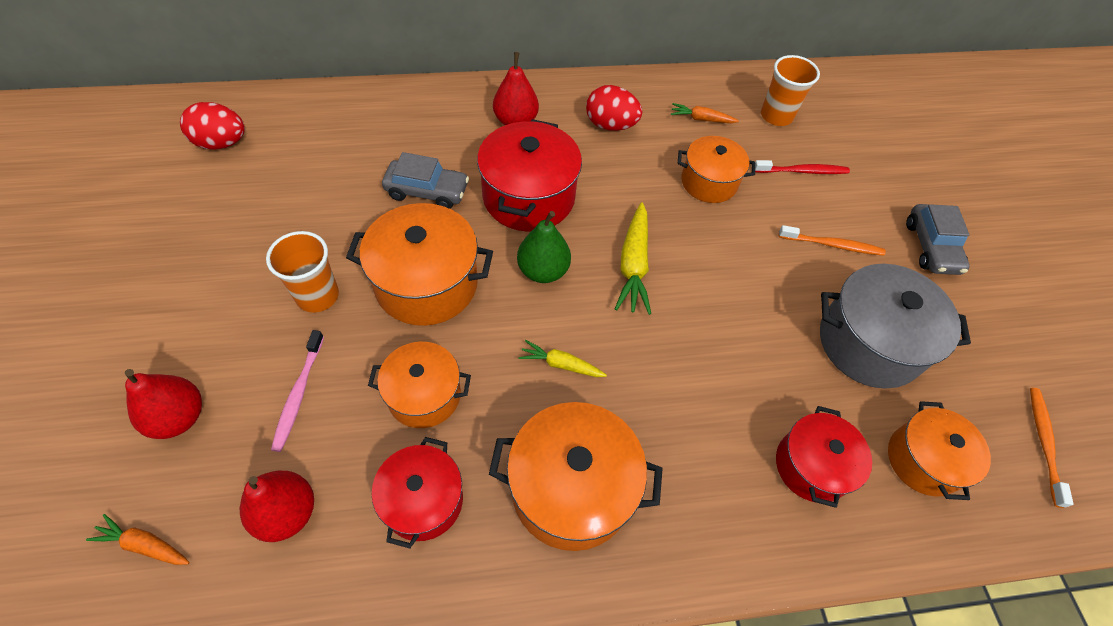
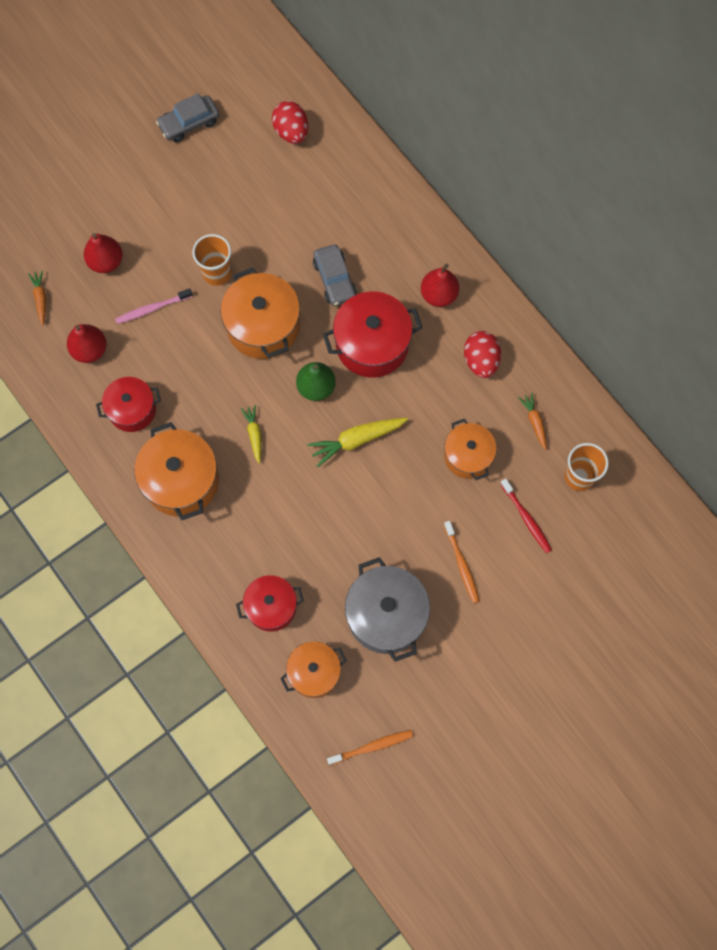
camera: 65 degrees right, 15 degrees up
(424, 395) = (190, 372): orange pot -> none
(931, 247) = (506, 636): grey car -> grey car (189, 123)

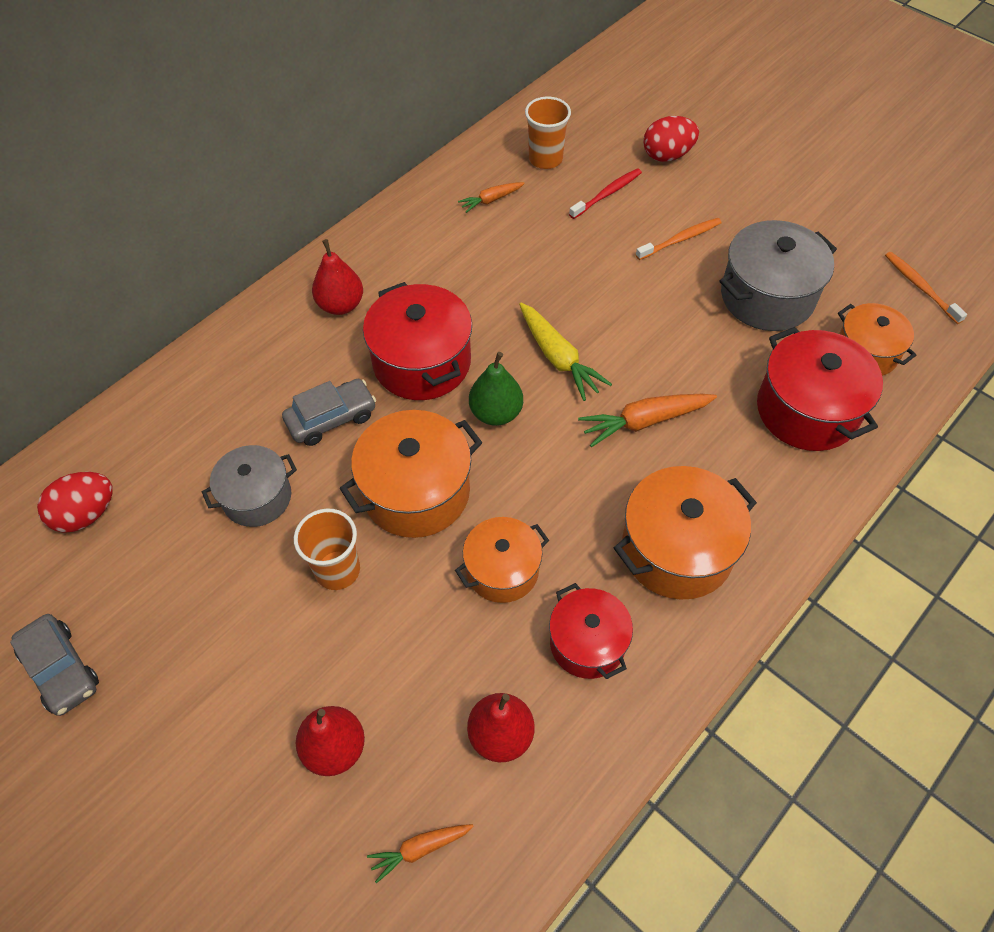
camera: 100 degrees left, 15 degrees down
(152, 309) = (411, 652): pink toothbrush -> none
(254, 434) = (582, 472): yellow carrot -> none
(271, 607) = (807, 410): red pot -> red pot, size x1.55
(281, 230) = (257, 497): none -> grey pot
(286, 487) = (644, 422): none -> orange carrot
(468, 456) = (548, 251): orange pot -> orange pot (502, 570)
(481, 361) = (424, 254): red egg -> red egg (667, 155)

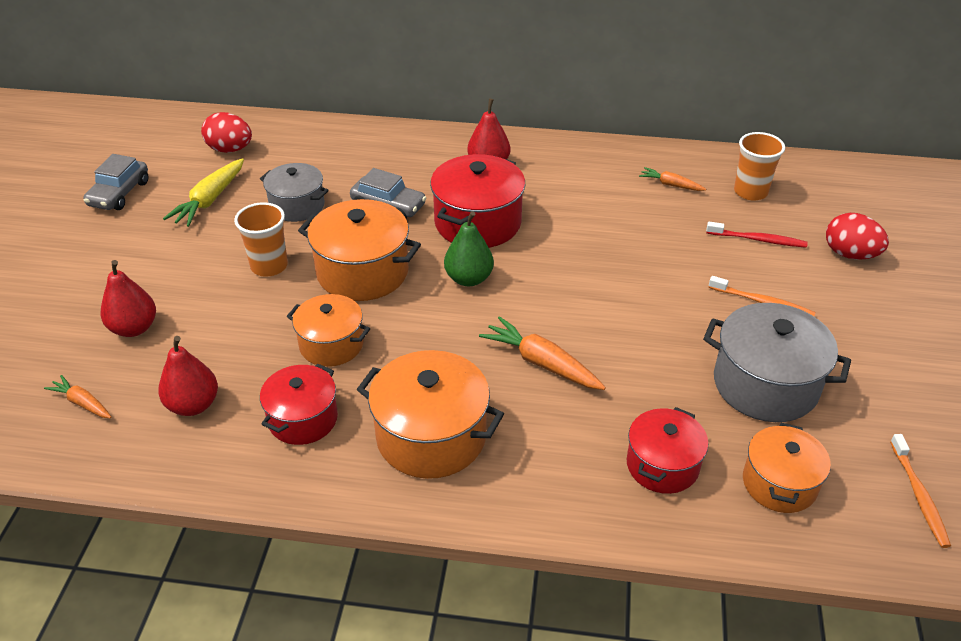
camera: 55 degrees right, 15 degrees down
(558, 358) = (555, 287): yellow carrot -> yellow carrot (209, 200)
(807, 410) = (662, 465): red pot -> red pot, size x0.64
(920, 287) = (919, 496): orange toothbrush -> orange toothbrush turned 150 degrees clockwise

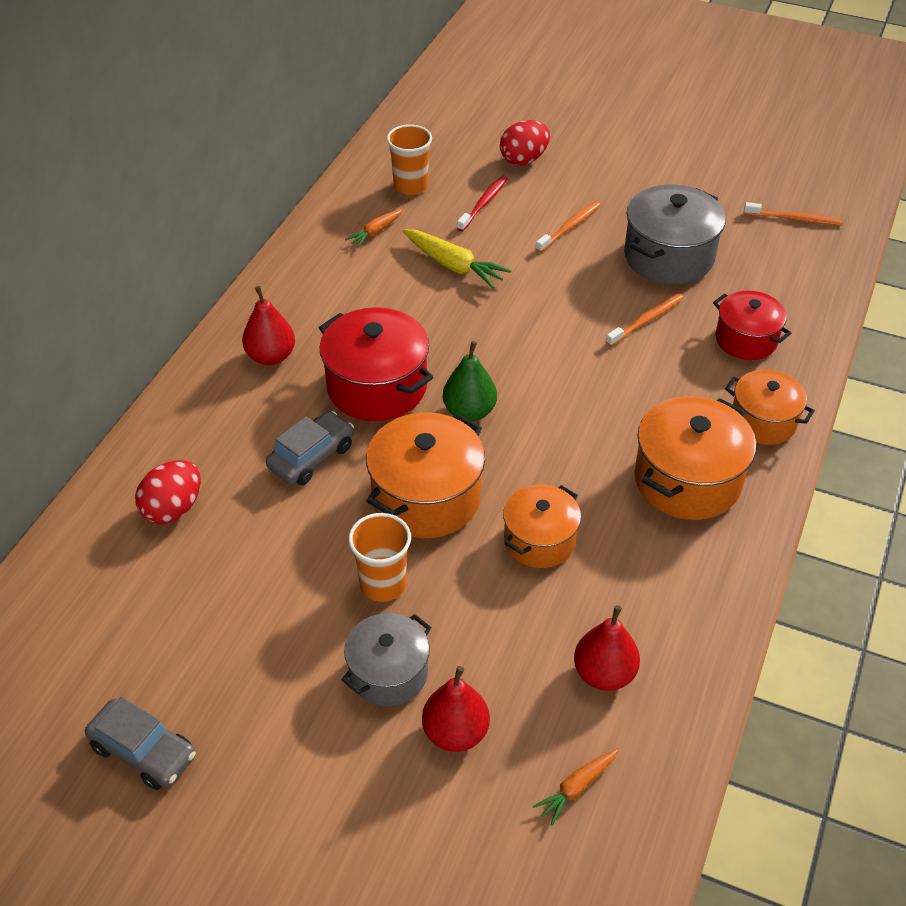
camera: 75 degrees left, 5 degrees up
(209, 200) = (214, 638): yellow carrot -> yellow carrot (454, 266)
(230, 149) = (98, 607): red egg -> red egg (173, 509)
(297, 206) = (271, 544): grey pot -> grey pot (388, 673)
(303, 419) = (645, 577): red pot -> none
(541, 363) = (609, 384): orange carrot -> none
(650, 379) = (646, 320): none -> orange toothbrush
(779, 483) = (774, 282): orange pot -> orange pot (763, 421)

